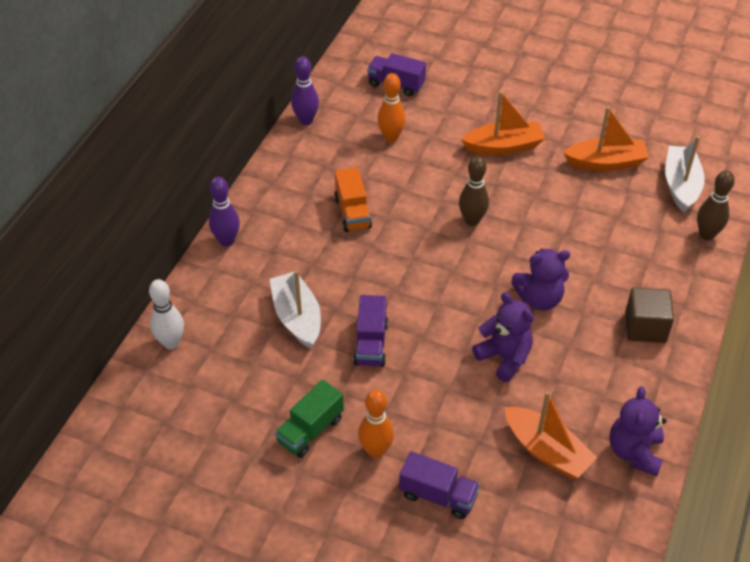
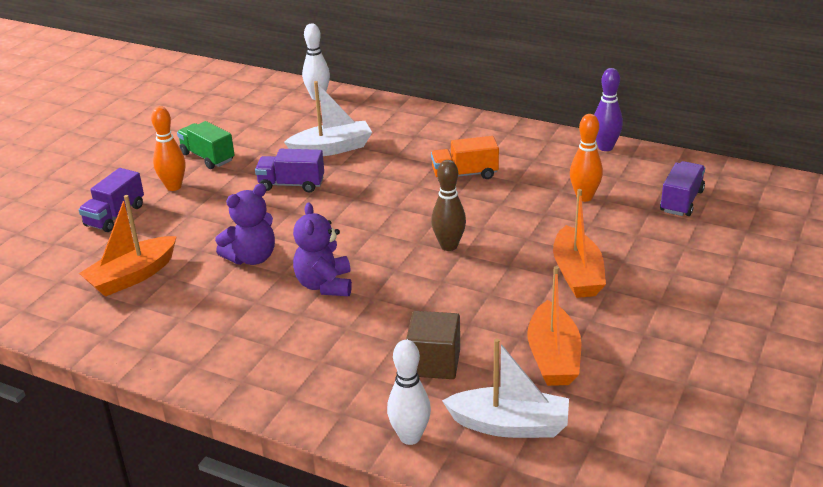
camera: 95 degrees right, 15 degrees down
(227, 241) = (430, 114): purple bowling pin -> none
(634, 452) = (105, 332): purple teddy bear -> none
(645, 327) = (265, 359): brown cube -> brown cube (434, 363)
(706, 234) = (410, 437): brown bowling pin -> white bowling pin

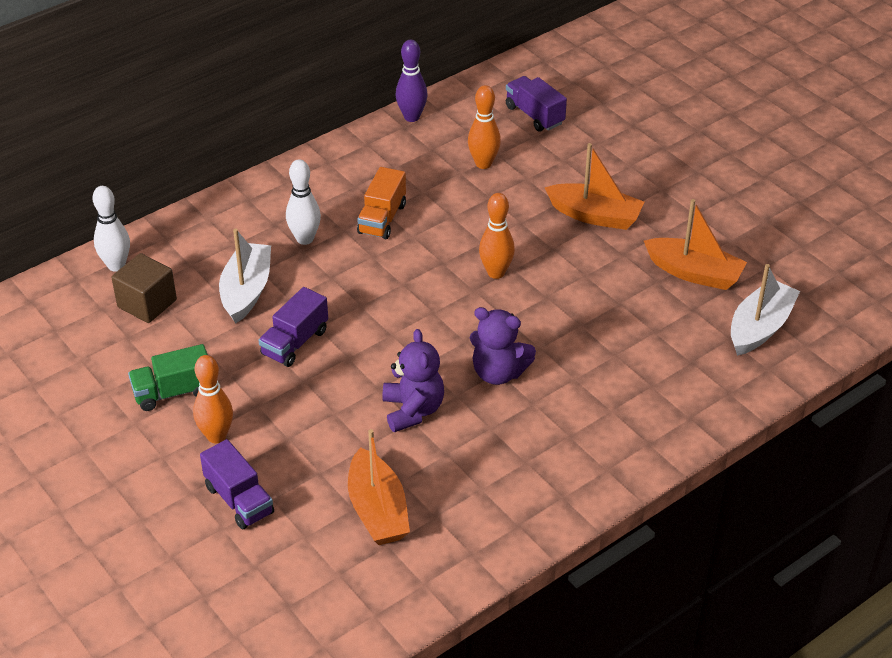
camera: 65 degrees left, 10 degrees up
(410, 437) = (742, 387): white bowling pin -> white bowling pin (305, 239)
(434, 363) = (659, 341): brown cube -> brown cube (147, 303)
(449, 246) = (496, 273): brown bowling pin -> orange bowling pin

